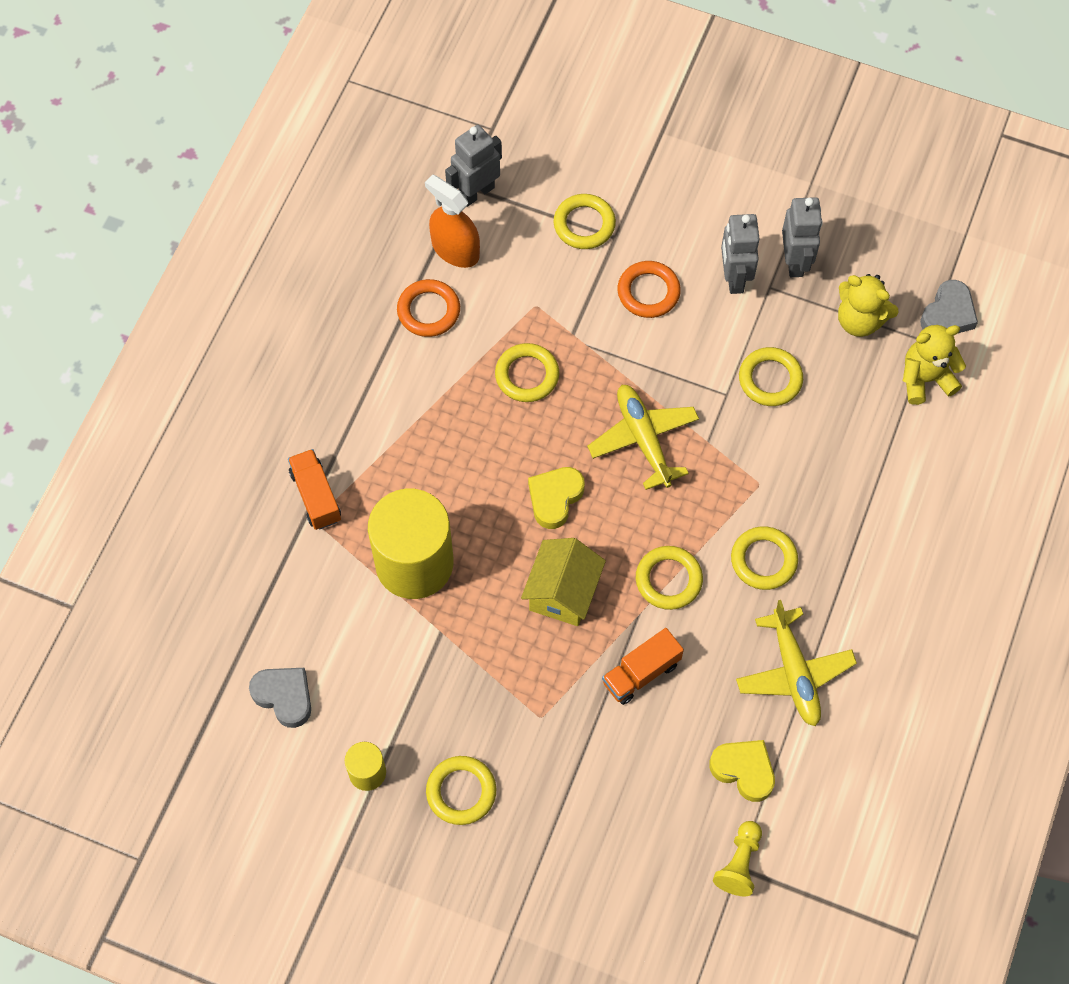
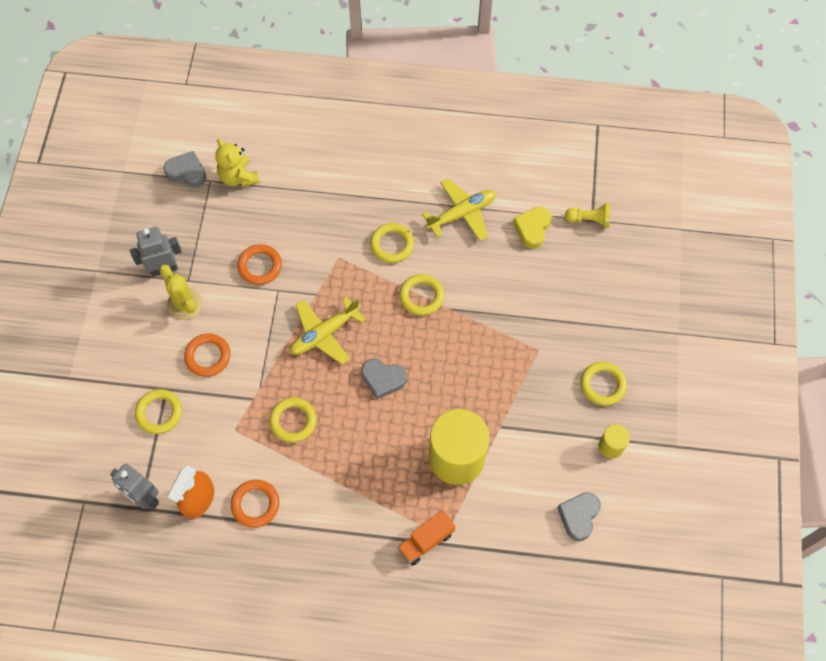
camera: 105 degrees left, 0 degrees up
(555, 498) = (383, 379): yellow heart -> grey heart
(563, 592) = (449, 357): yellow house -> none
(641, 673) = (489, 298): orange truck -> none
(734, 278) = (185, 304): grey robot -> yellow cactus
(770, 379) = (260, 266): yellow ring -> orange ring
(859, 320) = (202, 222): yellow teddy bear -> none

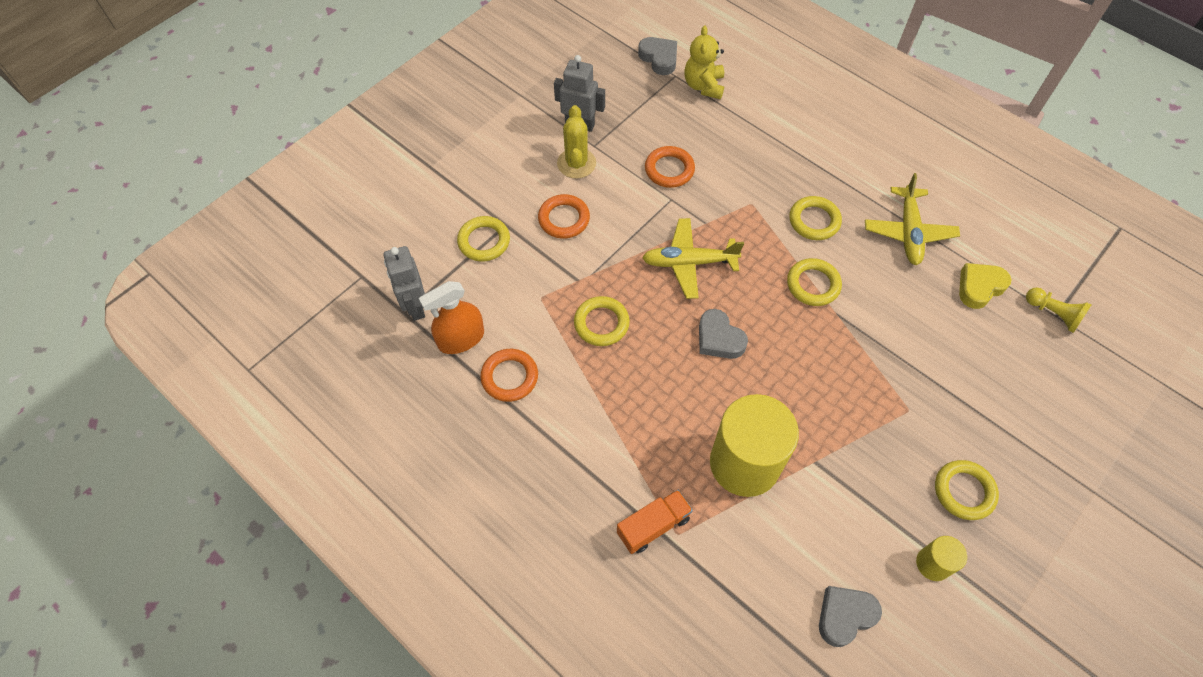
camera: 35 degrees right, 5 degrees down
(425, 541) = (653, 526): orange truck -> orange truck turned 150 degrees clockwise
(462, 214) = (908, 232): yellow plane -> yellow plane turned 90 degrees clockwise

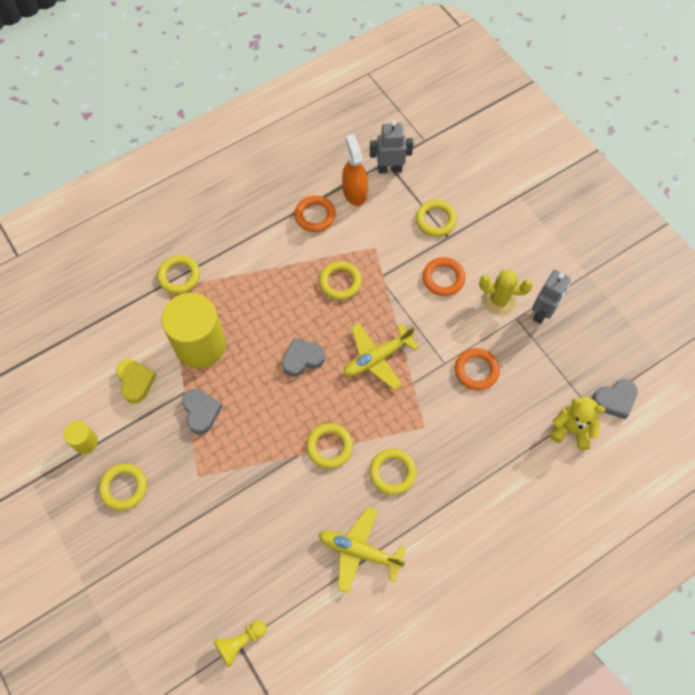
camera: 105 degrees right, 5 degrees up
(653, 526) = (179, 276): orange truck -> yellow ring
(689, 263) = (377, 358): yellow plane -> yellow plane turned 135 degrees counterclockwise
(845, 616) = (78, 371): grey heart -> grey heart (201, 412)
(979, 287) = (286, 588): yellow heart -> yellow heart (136, 382)

